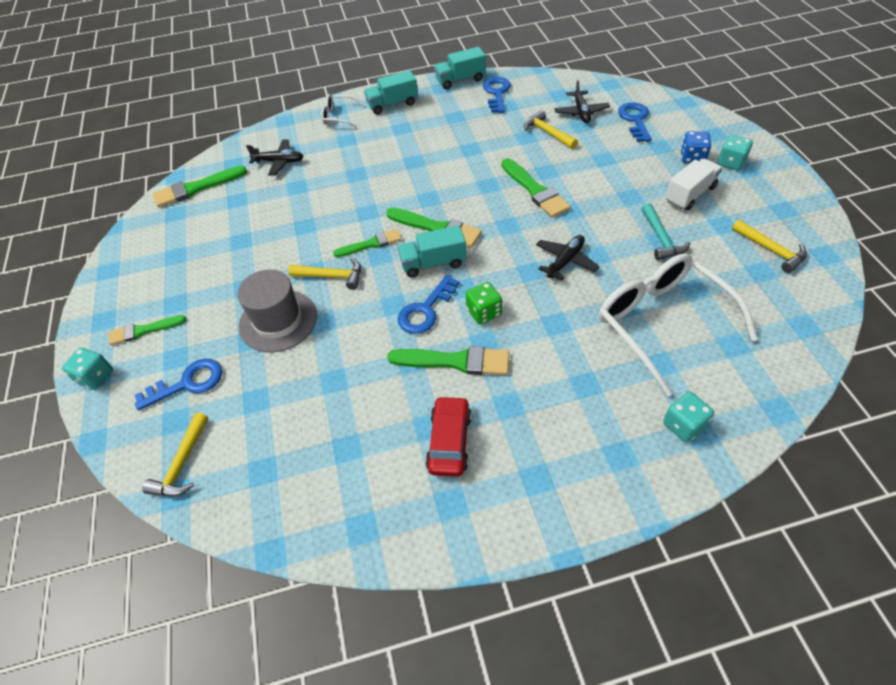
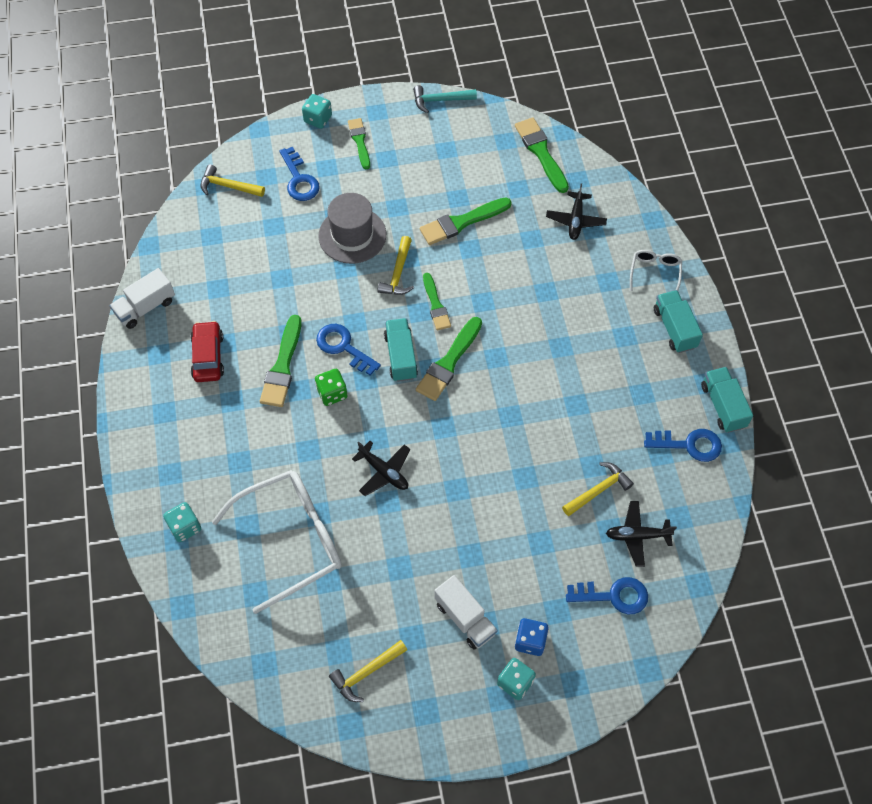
camera: 90 degrees right, 10 degrees up
(377, 536) = (145, 307): none -> white truck
(449, 441) = (208, 356): red car -> red car turned 105 degrees counterclockwise
(535, 190) = (494, 460): green brush -> green brush (462, 222)
(661, 238) = (400, 569): turquoise hammer -> turquoise hammer (440, 100)

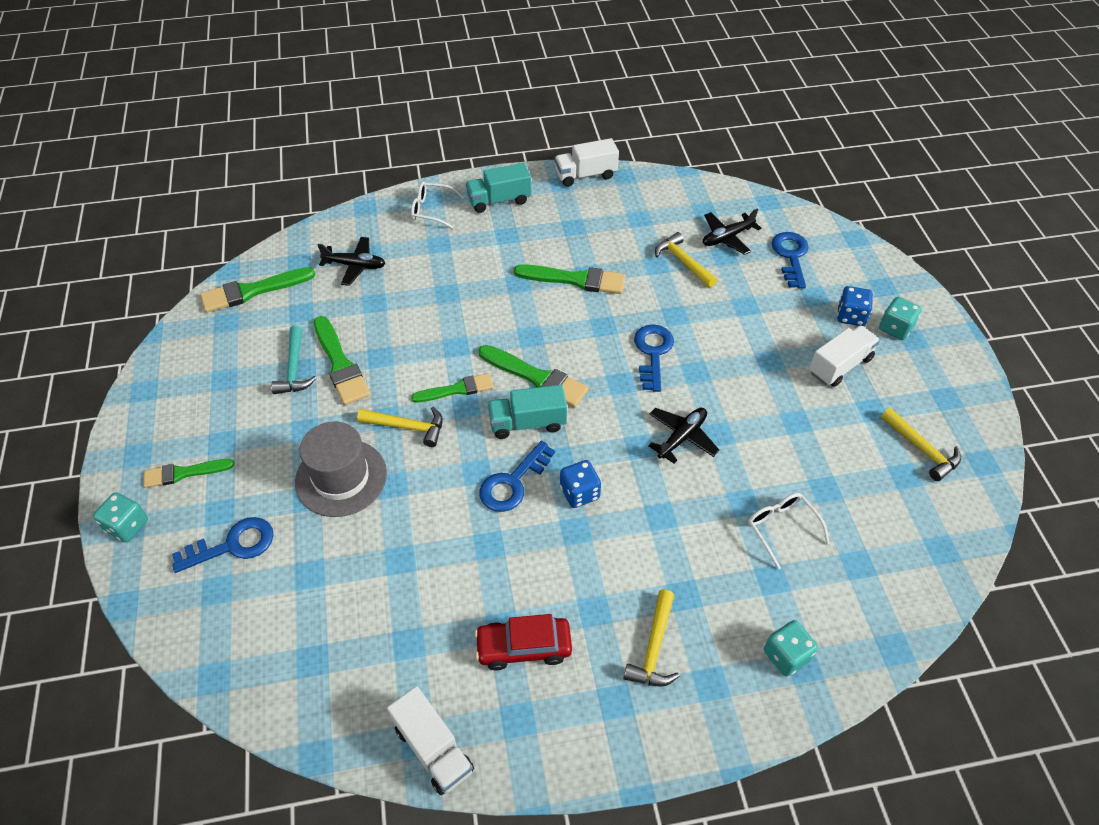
camera: 90 degrees left, 10 degrees down
(228, 186) = (223, 642): yellow hammer -> yellow hammer (654, 648)
(282, 366) = (540, 551): green brush -> green brush (575, 279)
(292, 539) = (781, 528): white glasses -> white glasses, size x0.47
(332, 393) = (579, 493): green dice -> blue dice
(440, 100) = (140, 385): turquoise hammer -> turquoise hammer (294, 368)
(637, 536) = (727, 237): black plane -> black plane turned 60 degrees clockwise
(689, 445) = (628, 199): blue key -> blue key (653, 353)
(723, 406) = (585, 175): turquoise truck -> white truck

